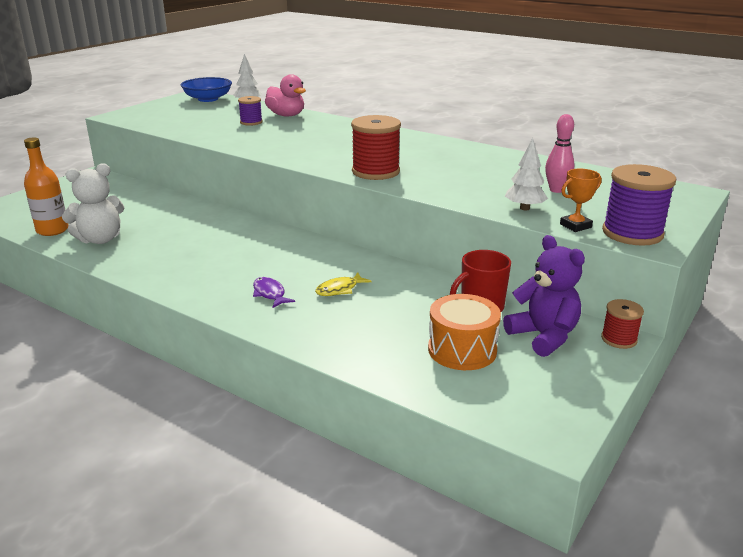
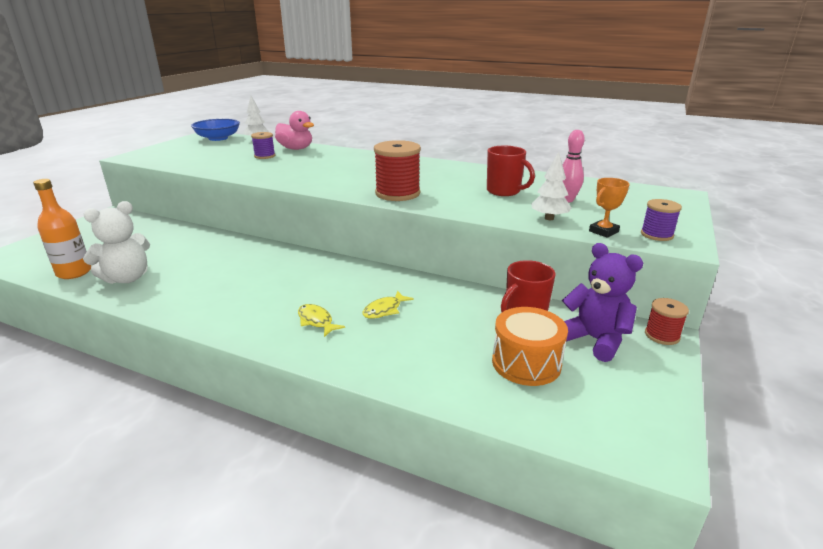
camera: 10 degrees left, 0 degrees up
(270, 294) = (316, 321): purple fish -> yellow fish
(492, 176) = (504, 191): none -> red mug
(632, 233) = (656, 235): purple spool -> purple spool, size x0.56

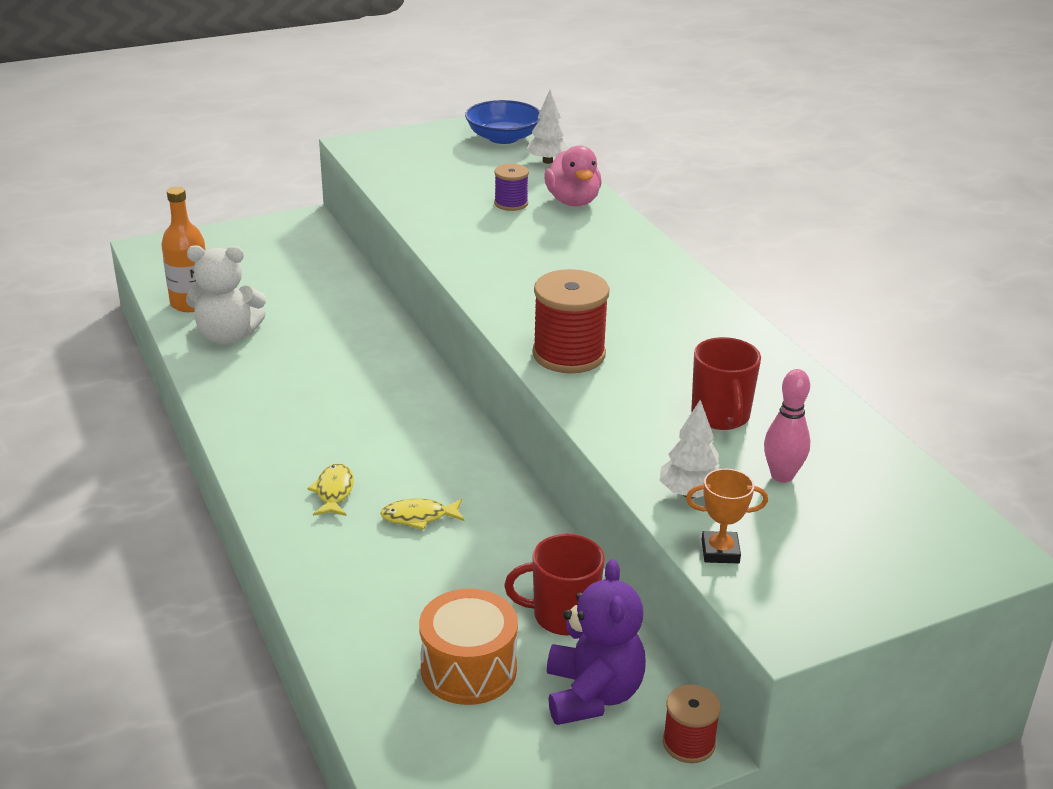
camera: 40 degrees right, 5 degrees up
(656, 235) = (785, 596): purple spool -> none

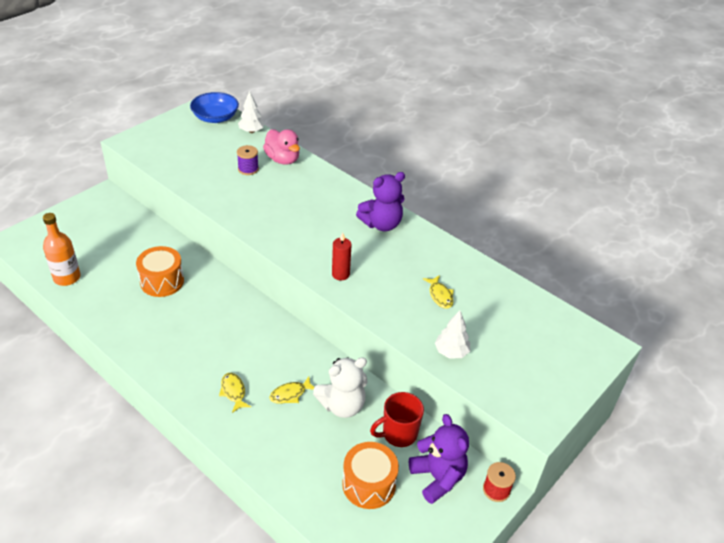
camera: 25 degrees left, 10 degrees up
(227, 336) = (105, 296): white teddy bear -> white teddy bear (342, 405)
(318, 335) = (162, 281): none -> orange drum
(569, 354) = (340, 274): red spool -> red candle
(681, 307) = (381, 224): none -> purple teddy bear
(720, 416) = (440, 296): red mug -> yellow fish
(720, 551) = (484, 385): orange trophy -> none
(782, 476) = (488, 326): pink bowling pin -> none

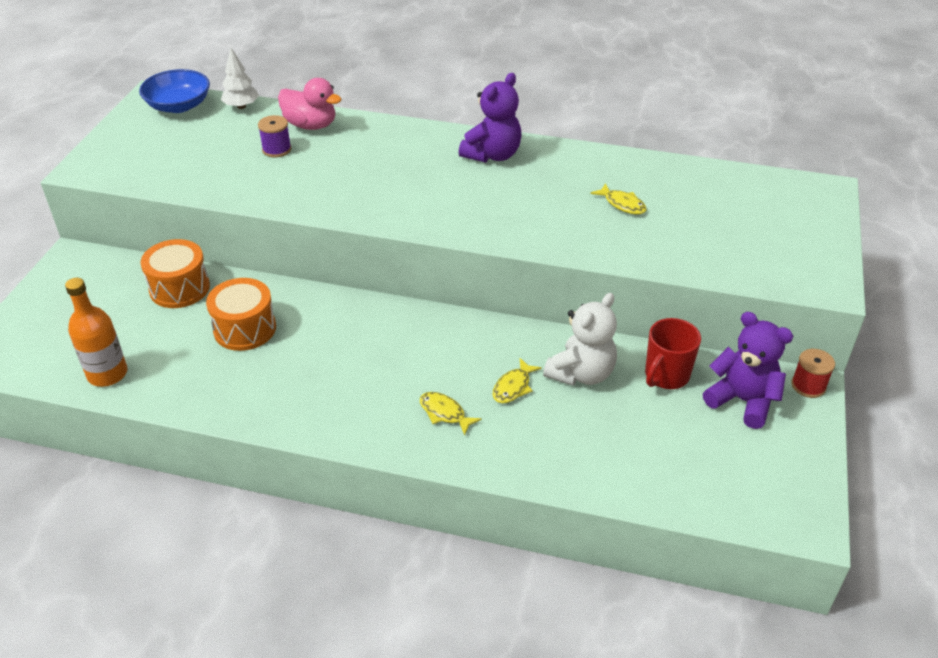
camera: 25 degrees left, 0 degrees up
(340, 274) = (494, 223): red candle -> none
(369, 484) = (679, 440): orange drum -> orange drum (179, 288)
(451, 352) = (684, 255): white tree -> none

